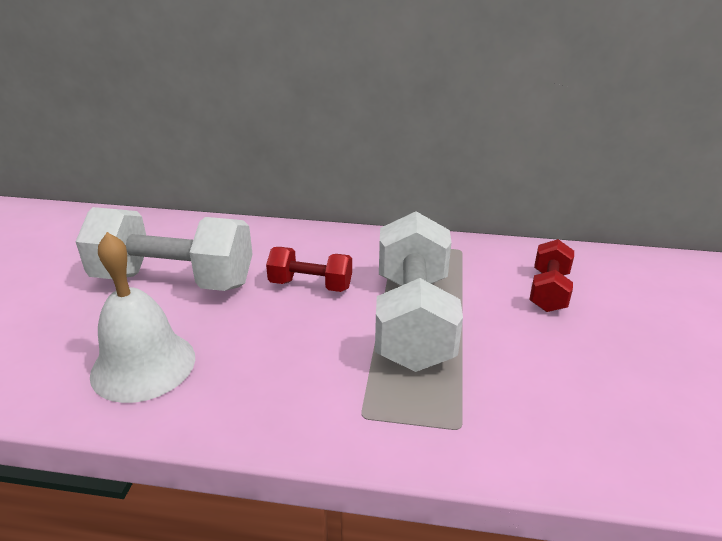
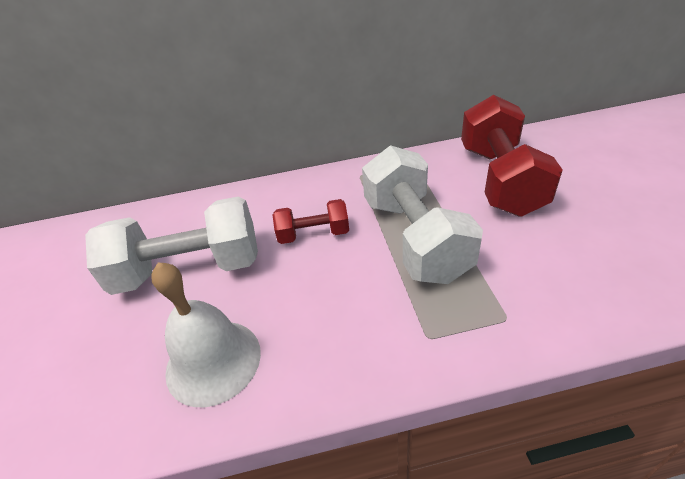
camera: 15 degrees left, 10 degrees up
(548, 291) = (500, 179): red dumbbell -> red dumbbell, size x1.91

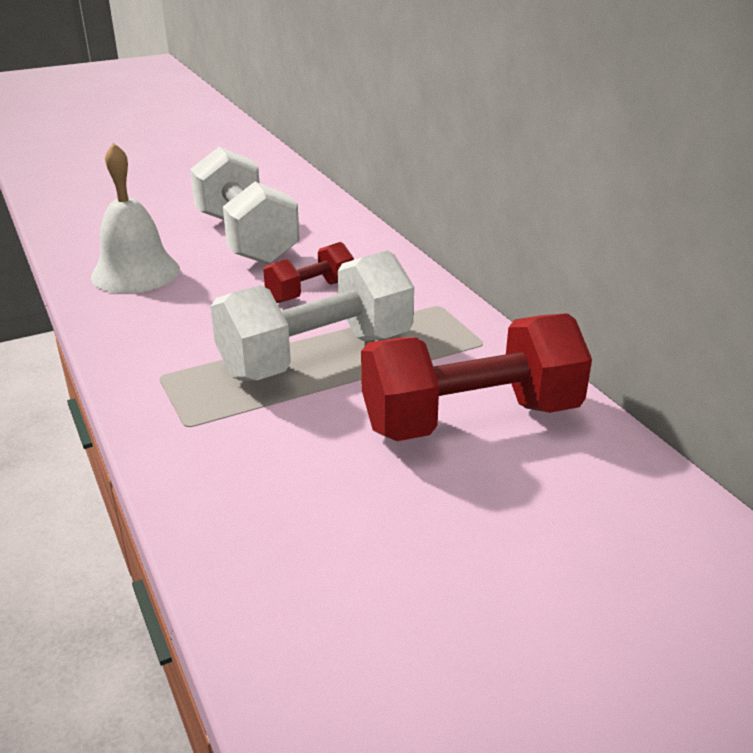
camera: 70 degrees right, 10 degrees down
(313, 234) = (310, 291): red dumbbell -> red dumbbell turned 75 degrees clockwise

